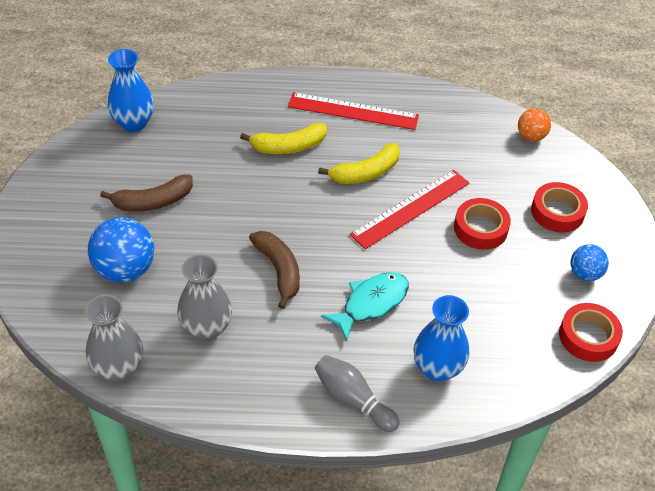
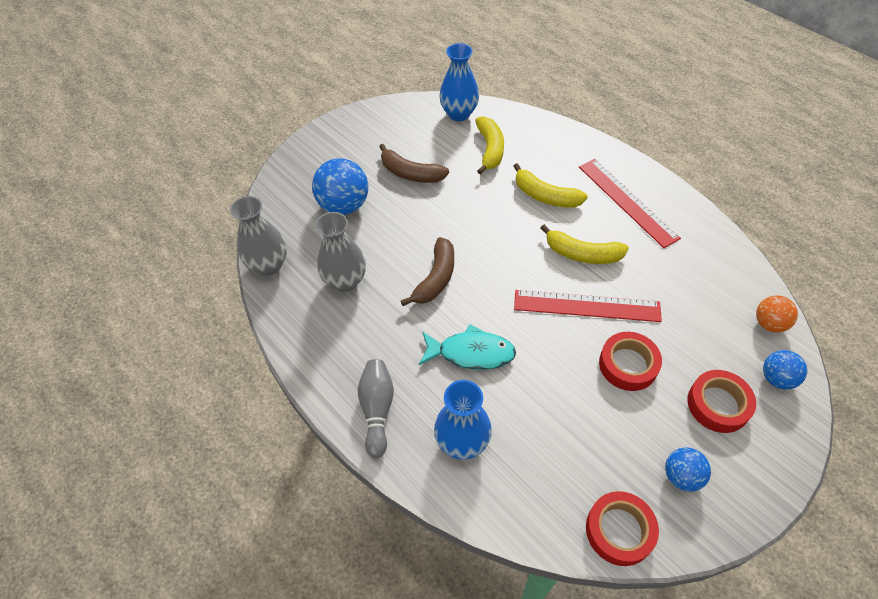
camera: 50 degrees right, 5 degrees up
(199, 137) = (490, 149): none -> yellow banana
(570, 169) = (776, 378): none -> blue ball

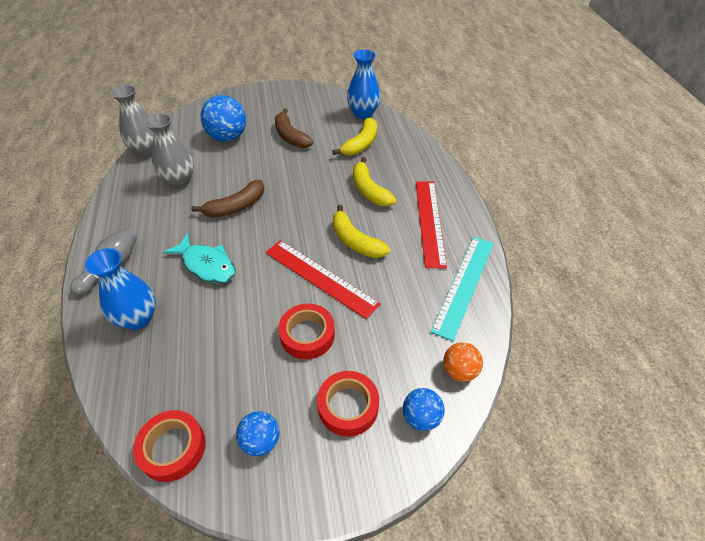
camera: 30 degrees right, 5 degrees down
(707, 247) = (464, 285): none -> turquoise ruler

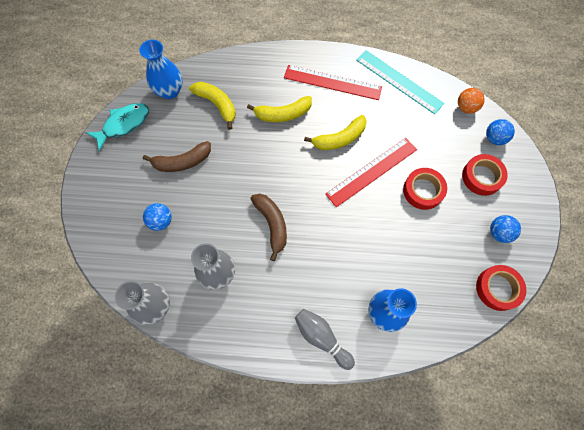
camera: 75 degrees left, 20 degrees up
(207, 265) = (338, 255): turquoise fish -> turquoise fish (124, 124)
(228, 137) = (161, 221): blue ball -> blue ball, size x0.58

